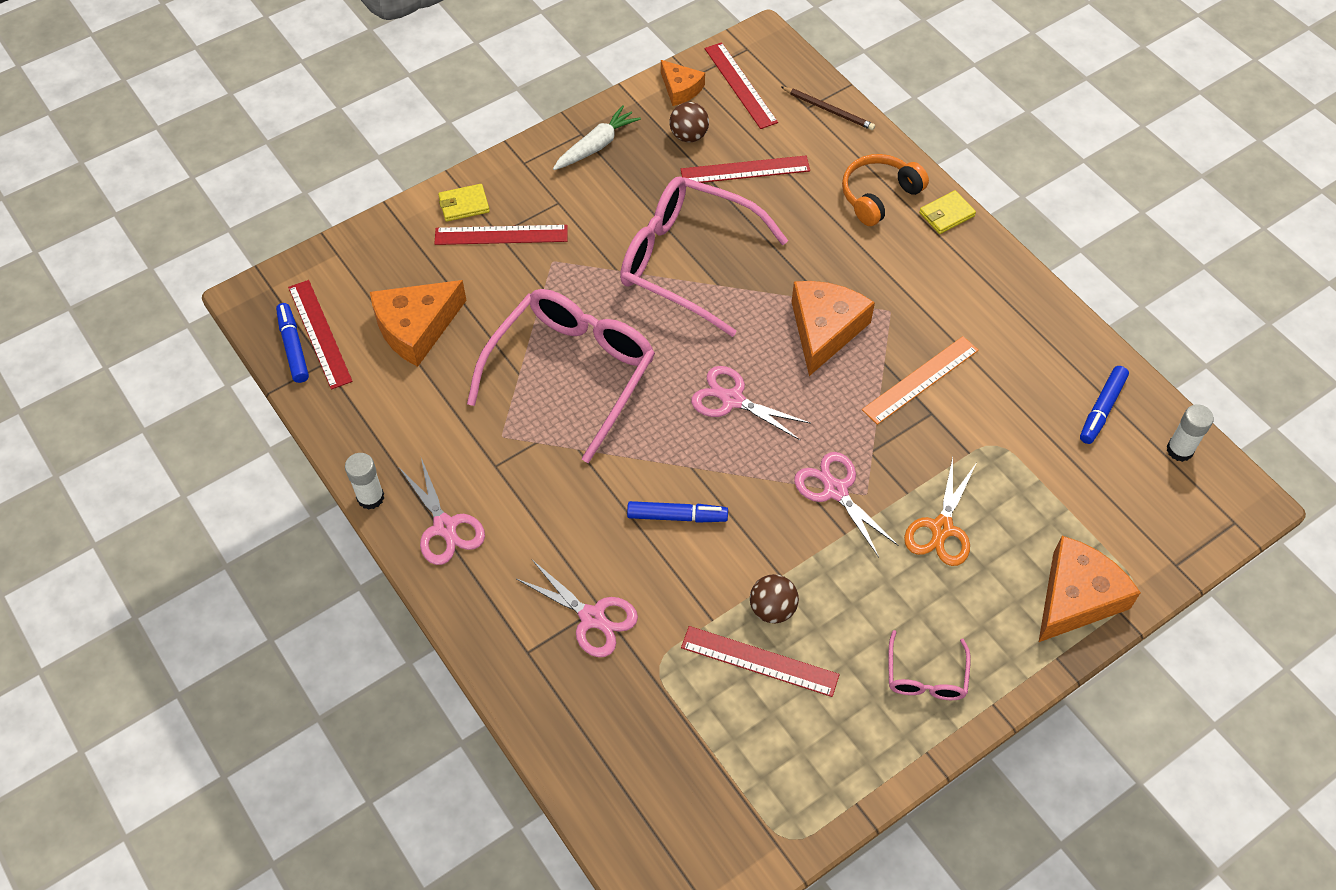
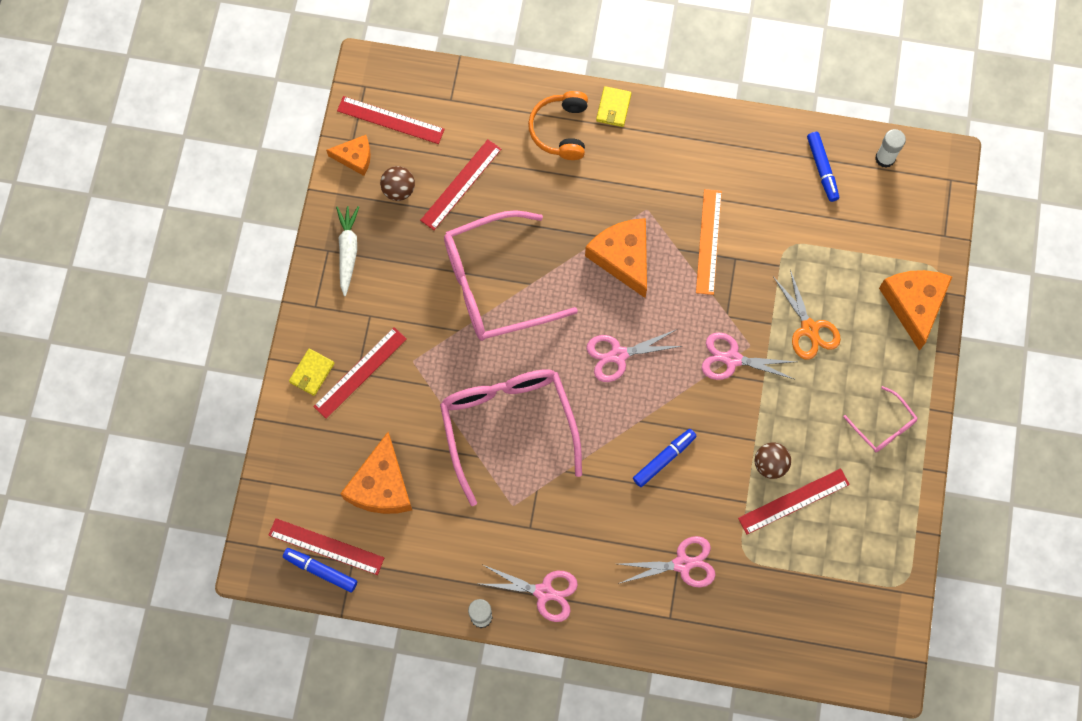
camera: 45 degrees left, 15 degrees up
(829, 110) = (466, 90): brown pencil -> none

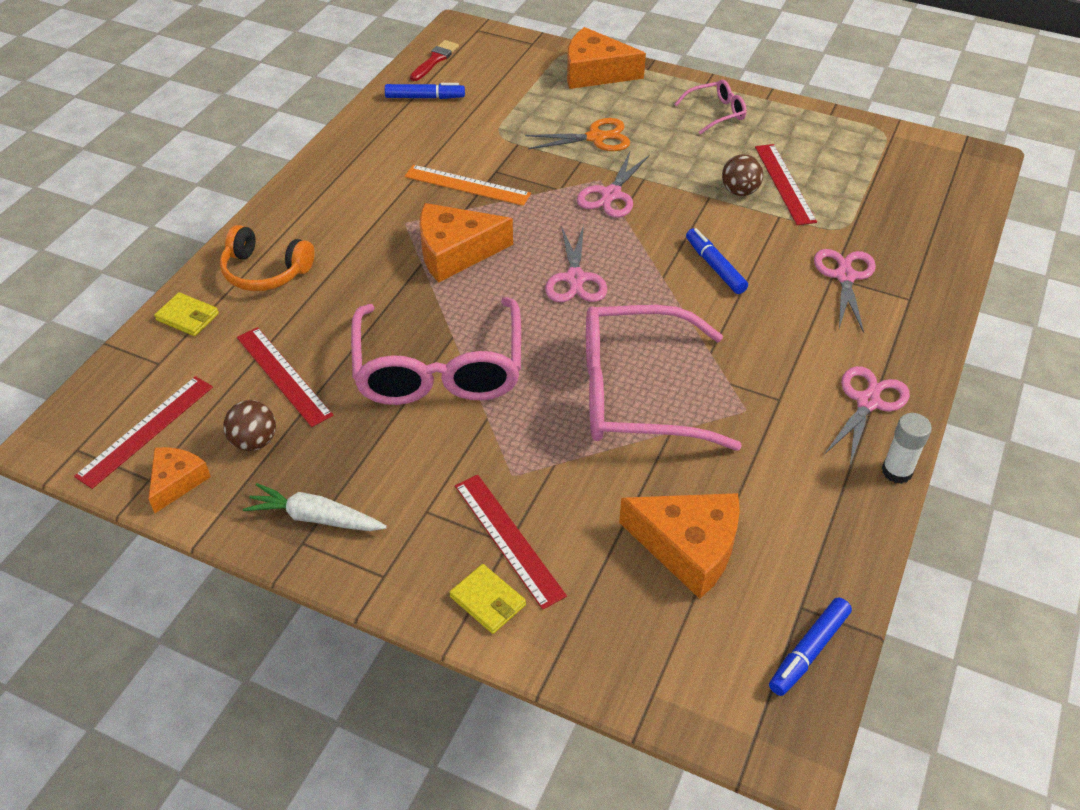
camera: 75 degrees left, 25 degrees down
(326, 546) = (770, 636): red ruler -> none
(613, 108) = (265, 224): yellow wallet -> yellow wallet (187, 317)
(885, 158) = (435, 60): white glue stick -> red brush

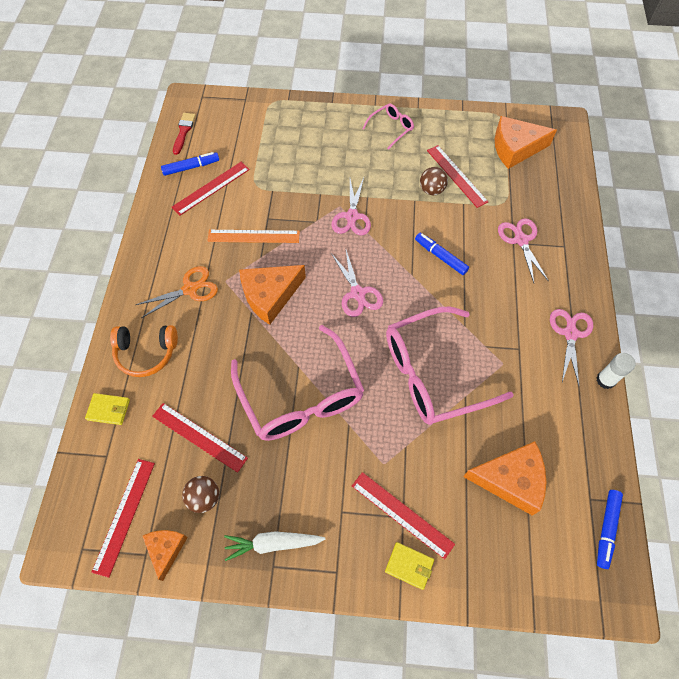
camera: 20 degrees left, 15 degrees up
(439, 124) = (211, 188): none -> red ruler
(595, 72) = (298, 114): orange cheese -> orange cheese (515, 148)
(596, 138) = (322, 171): orange scissors -> orange scissors (190, 289)

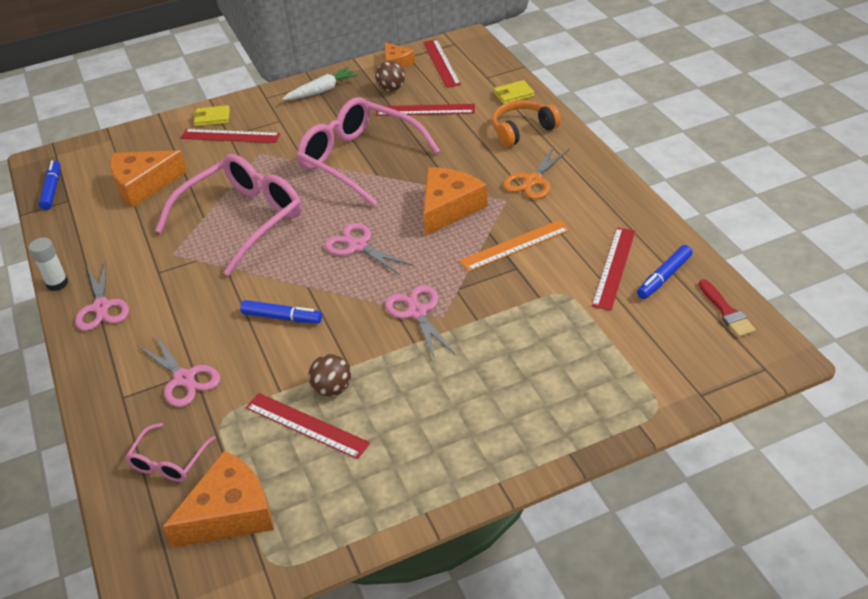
camera: 155 degrees right, 20 degrees down
(391, 128) = (445, 453): pink glasses -> pink glasses (169, 461)

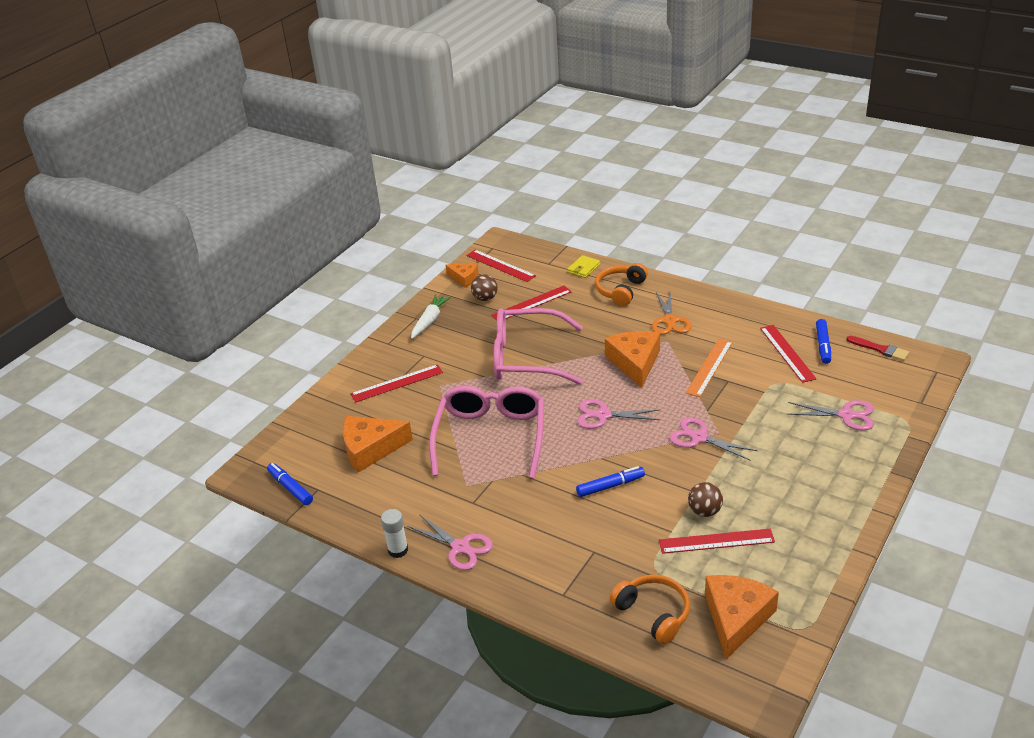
camera: 35 degrees left, 5 degrees down
(143, 185) = (371, 449): orange cheese -> orange cheese turned 45 degrees clockwise
(169, 461) = (653, 613): pink glasses -> orange headphones
(184, 379) = (593, 559): pink scissors -> pink scissors (846, 415)
(212, 118) = (362, 376): yellow wallet -> none

